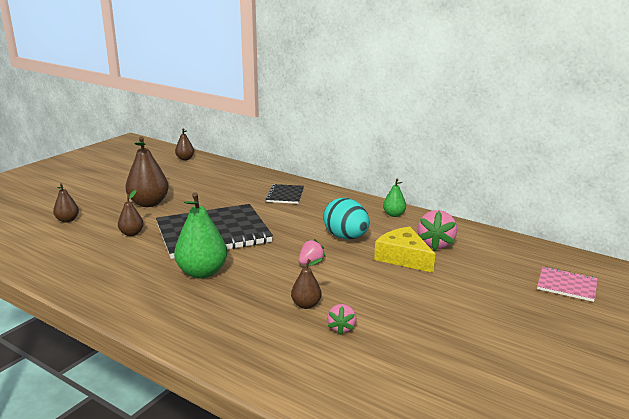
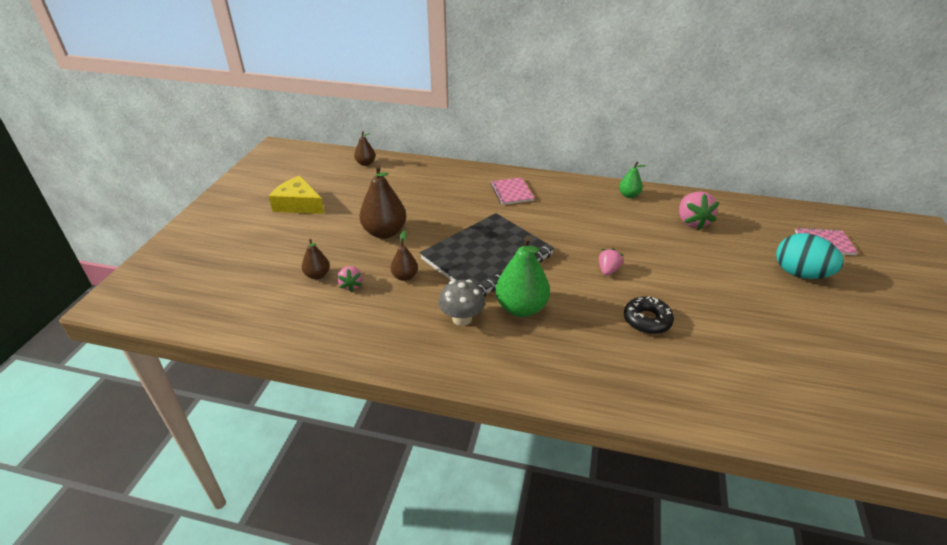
camera: 20 degrees left, 15 degrees up
(145, 269) = (462, 318): none -> grey mushroom
(285, 195) = (511, 192): black notebook -> pink notebook
(306, 305) = (647, 320): brown pear -> black donut
(341, 328) = (698, 338): pink strawberry -> pink strawberry (351, 285)
(346, 237) = (611, 232): turquoise egg -> turquoise egg (800, 274)
(403, 257) = (679, 244): yellow cheese -> yellow cheese (298, 204)

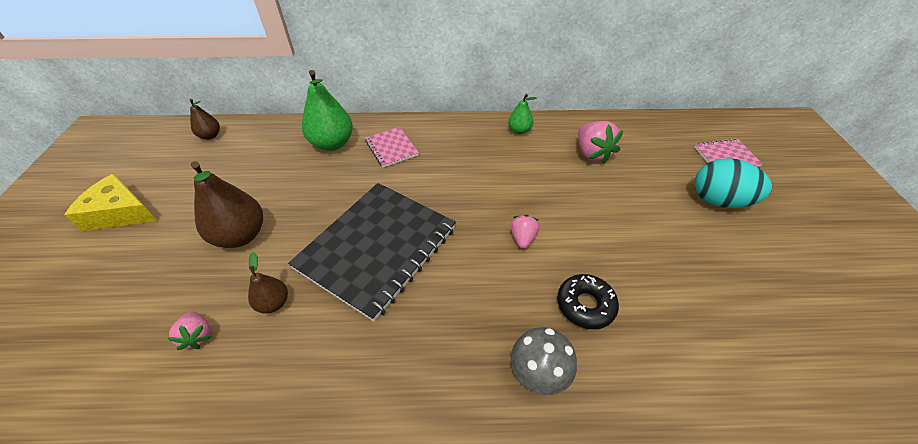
camera: 15 degrees left, 10 degrees up
(317, 275) = (147, 328): brown pear -> none
(462, 318) = (359, 358): grey mushroom -> grey mushroom (538, 373)
(521, 308) = (433, 321): green pear -> green pear (332, 144)

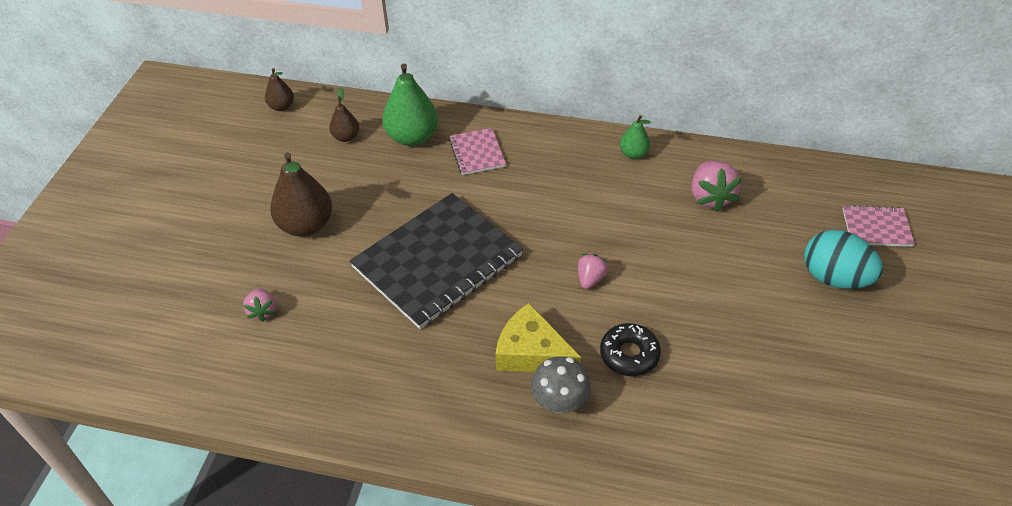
camera: 15 degrees right, 0 degrees up
(120, 212) = (192, 181): yellow cheese -> yellow cheese (531, 352)
(273, 303) = (331, 295): brown pear -> brown pear (346, 137)

